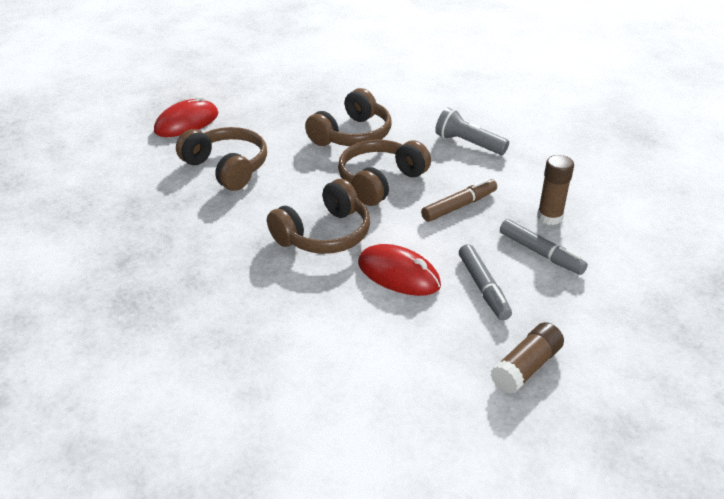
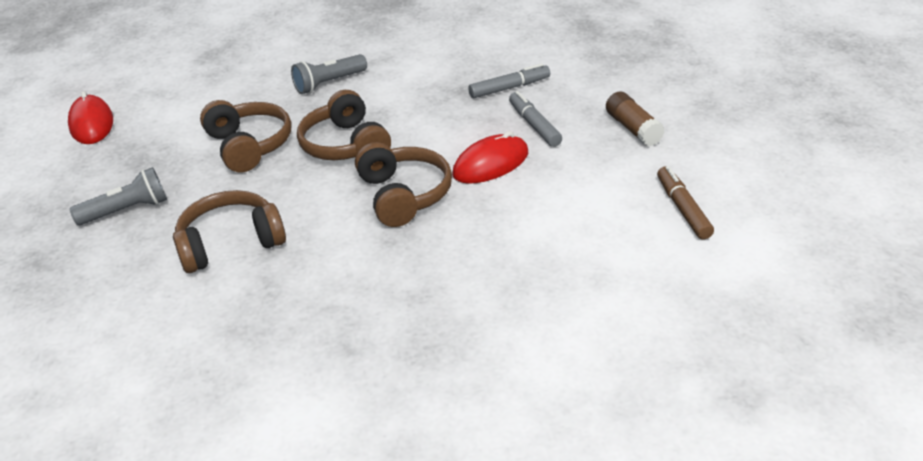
camera: 65 degrees left, 0 degrees up
(187, 123) = (100, 264): red mouse -> red mouse (92, 124)
(248, 112) = (127, 210): none -> grey flashlight
(459, 206) = (419, 111): brown marker -> brown marker (683, 209)
(483, 288) = (534, 125): grey marker -> grey marker turned 120 degrees counterclockwise
(549, 217) = (467, 72): brown glue stick -> none

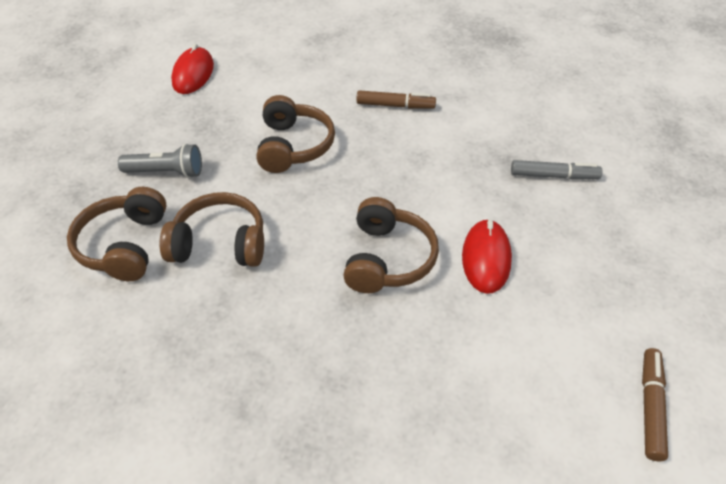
camera: 25 degrees right, 10 degrees up
(329, 83) = (395, 106): grey flashlight -> brown marker
(345, 145) = (370, 179): brown headphones -> brown headphones (124, 245)
(491, 164) = (486, 258): red mouse -> red mouse turned 75 degrees counterclockwise
(534, 125) = (553, 230): grey marker -> none
(633, 129) = (652, 278): brown glue stick -> none

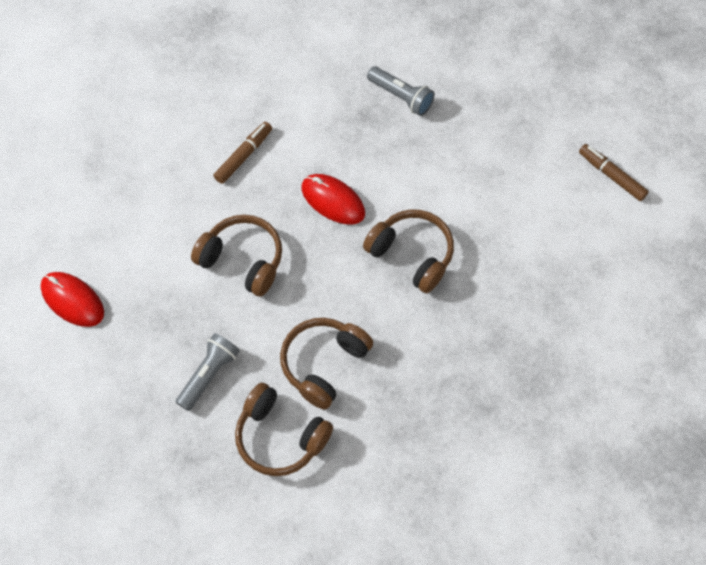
camera: 60 degrees left, 15 degrees up
(486, 258) = (450, 192): red mouse -> red mouse (333, 201)
(554, 176) = (401, 97): grey marker -> grey flashlight

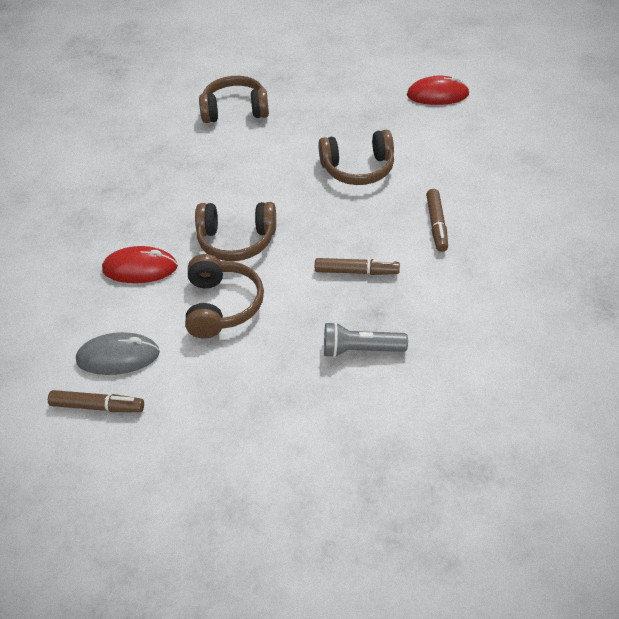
camera: 145 degrees right, 15 degrees down
(209, 375) = (310, 111): grey flashlight -> none
(323, 364) = (242, 152): brown headphones -> brown headphones (222, 306)
(333, 201) = (334, 238): red mouse -> red mouse (140, 268)
(345, 158) = (356, 271): none -> brown marker
(576, 207) = (118, 357): none -> grey mouse

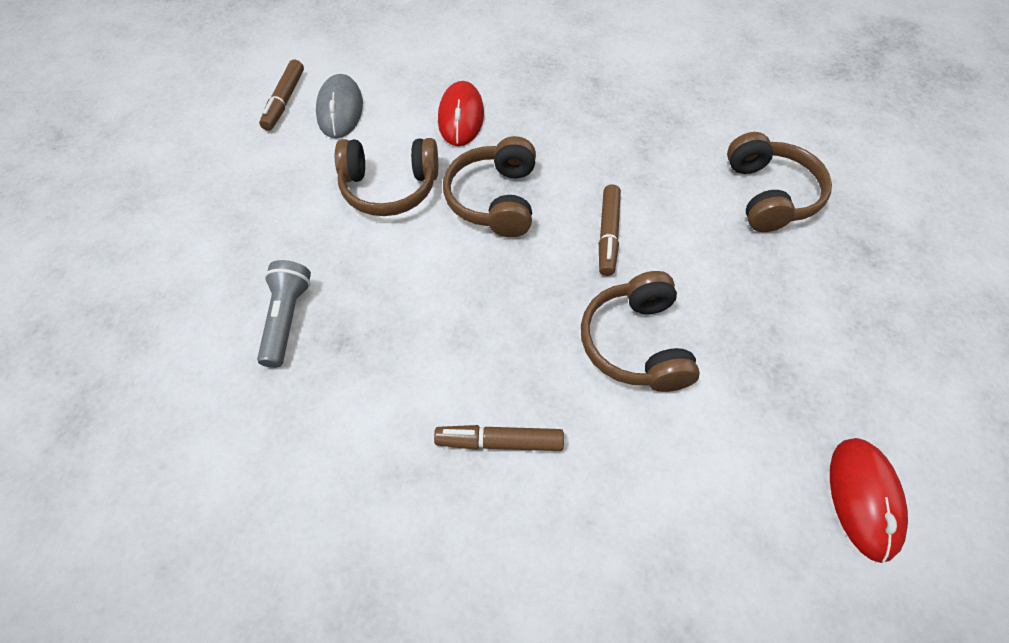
camera: 90 degrees right, 10 degrees up
(356, 271) = (418, 325): brown marker -> brown marker (608, 235)

